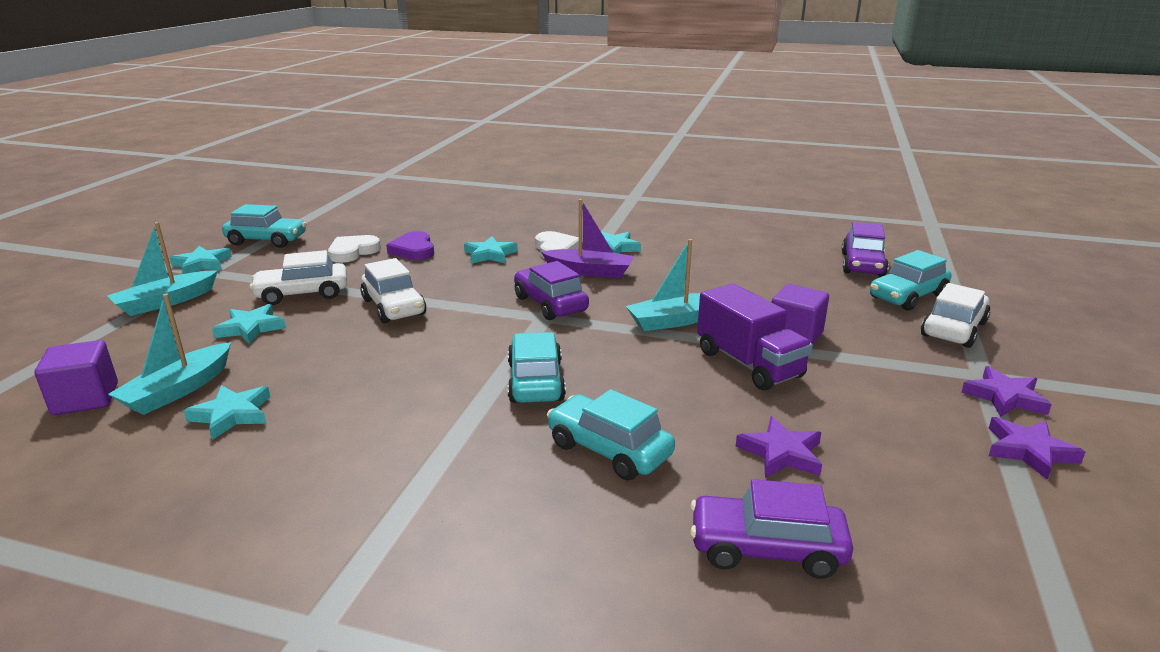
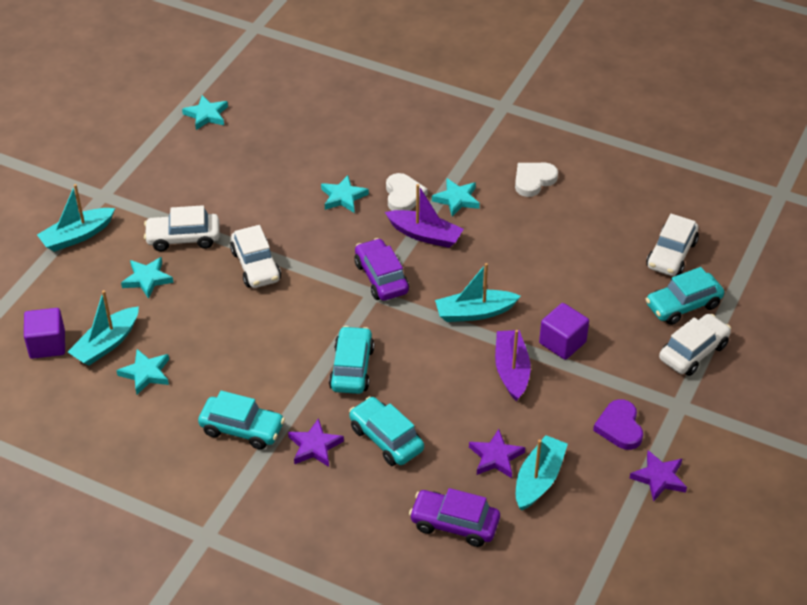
camera: 10 degrees right, 20 degrees up
(202, 264) = (96, 182): turquoise star -> turquoise star (206, 115)
(267, 240) = (146, 149): turquoise car -> turquoise car (242, 429)
(353, 252) = (223, 178): white heart -> white heart (533, 180)
(413, 250) = (276, 181): purple heart -> purple heart (619, 427)
(748, 364) = (511, 370): purple truck -> purple boat
(861, 472) = (538, 479): none -> turquoise boat
(862, 265) = (671, 254): purple car -> white car
(1004, 397) = (679, 429): purple star -> purple star (314, 446)

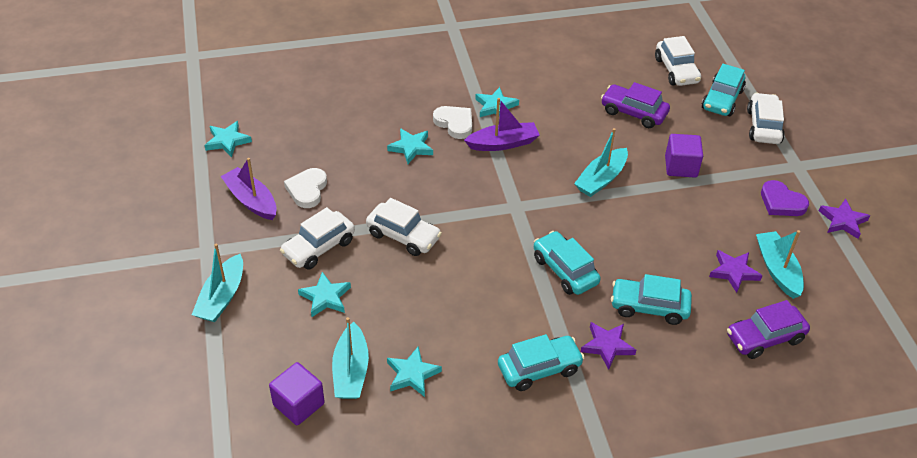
camera: 40 degrees left, 0 degrees up
(381, 278) = (508, 191): purple car -> purple car (633, 113)
(511, 370) = (672, 205): purple boat -> purple boat (251, 200)
(533, 180) = (532, 66): white heart -> white heart (307, 190)

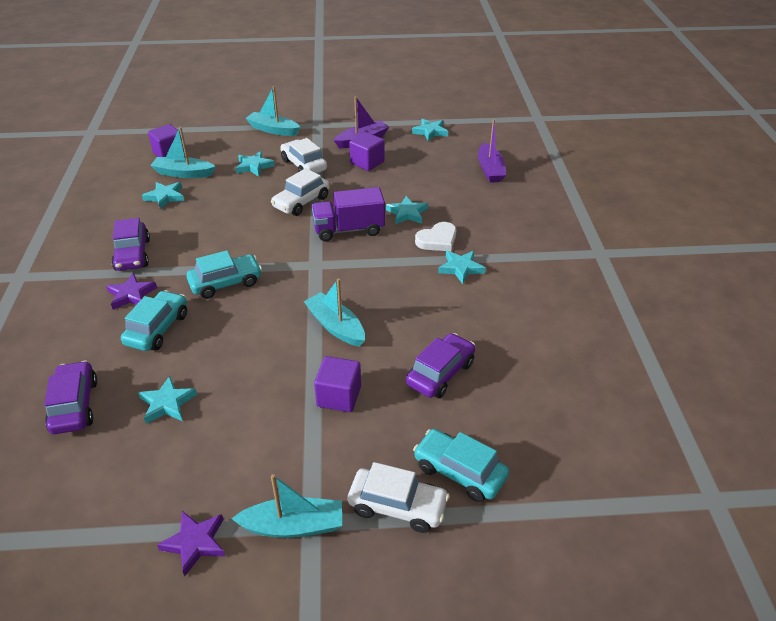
camera: 100 degrees right, 5 degrees down
(307, 190) = (367, 162): white heart -> purple cube
(450, 189) = (349, 230): none -> purple truck
(503, 143) = (403, 267): purple boat -> purple boat (490, 170)
(539, 369) = (133, 254): turquoise car -> purple car
(676, 70) = (524, 435): white car -> none
(734, 272) = (167, 403): purple star -> turquoise star
(777, 270) = (152, 444): turquoise boat -> turquoise boat (293, 526)
(781, 202) = (251, 482): purple heart -> none

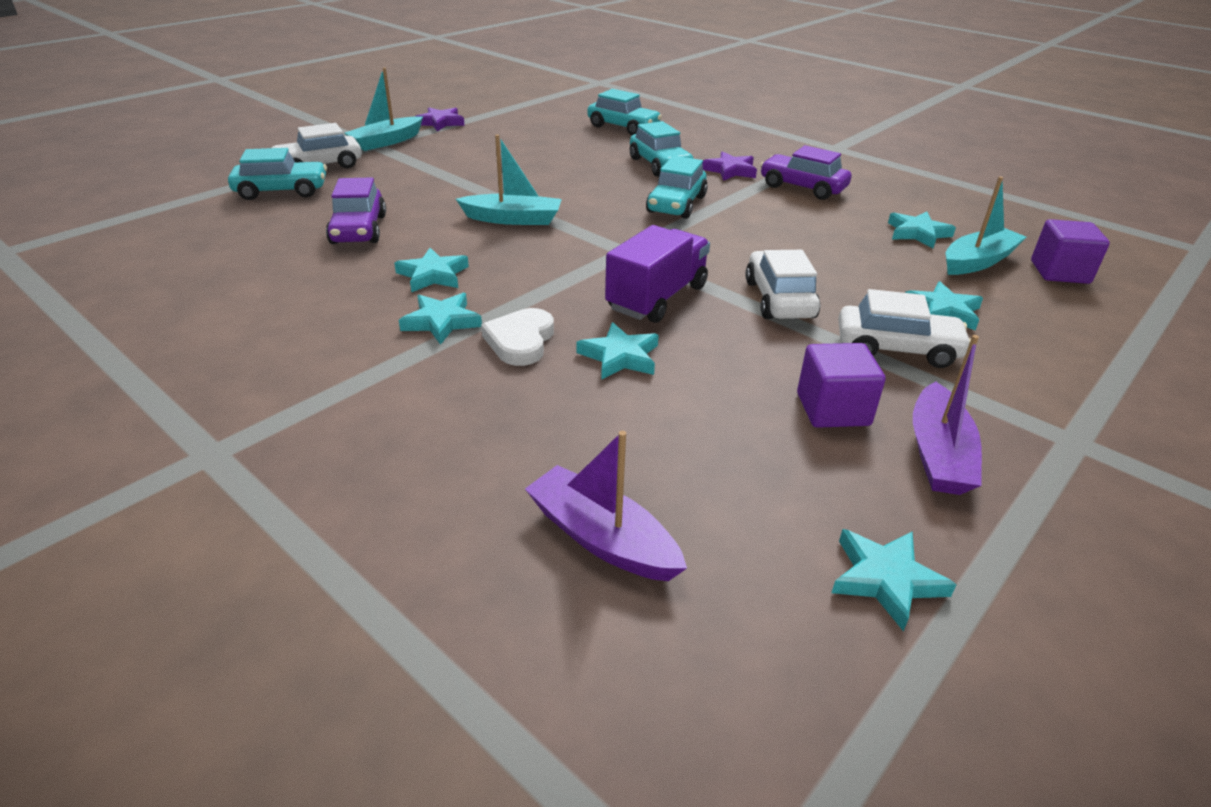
camera: 135 degrees right, 5 degrees down
(74, 405) = (623, 127): purple car -> turquoise car
(167, 403) = (565, 146): turquoise star -> turquoise star (433, 275)
(273, 130) = (1089, 383): turquoise boat -> none
(339, 396) = (439, 188): purple cube -> none

